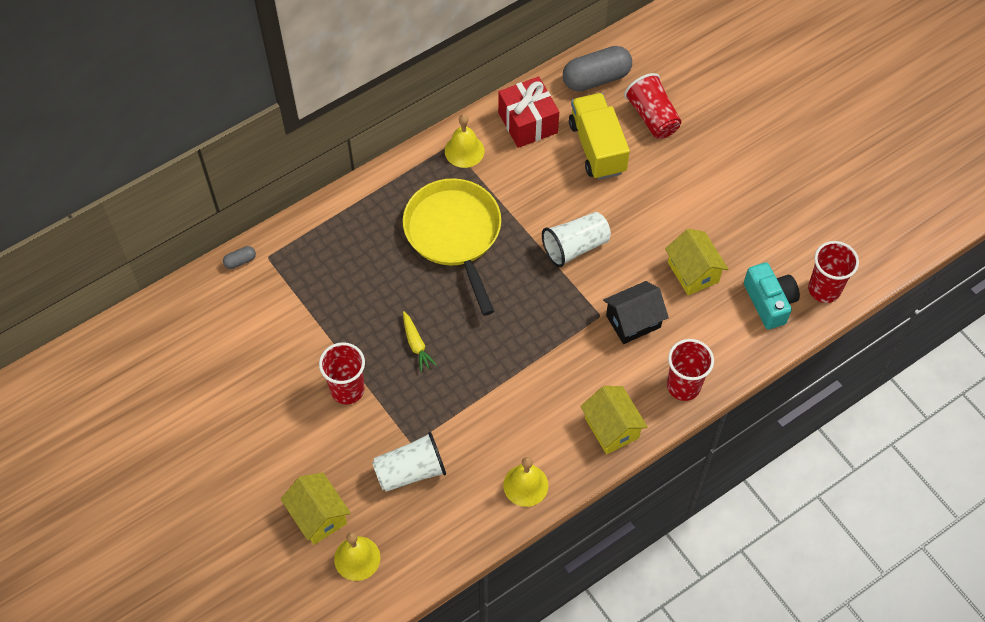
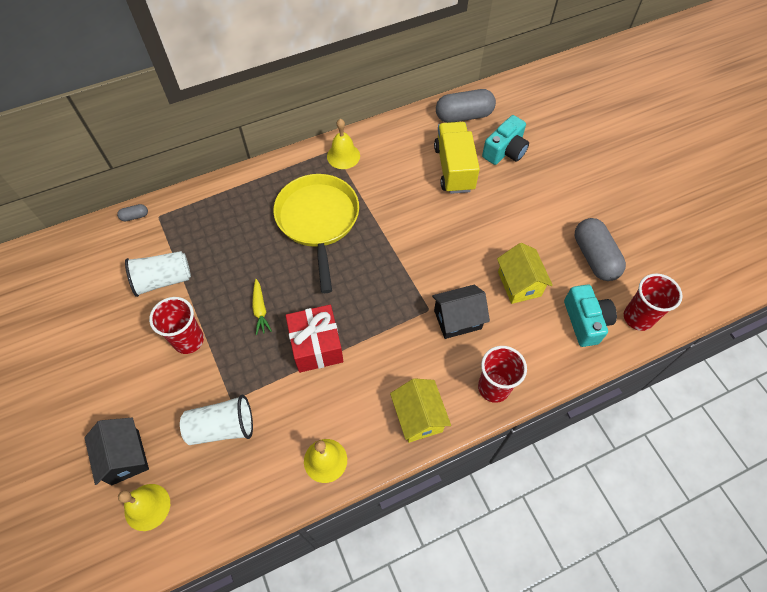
camera: 10 degrees right, 0 degrees up
(318, 516) = (125, 457): yellow house -> black house
(527, 123) = (400, 141): red gift -> red gift (316, 346)
(575, 247) = (419, 246): white cup -> white cup (163, 280)
(652, 117) = (505, 151): red cup -> turquoise camera
(770, 229) = (594, 257): none -> grey capsule

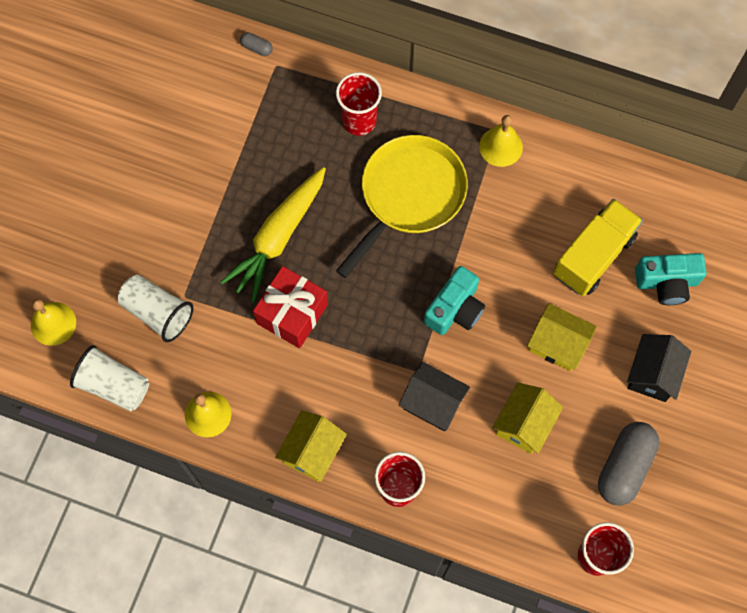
camera: 45 degrees right, 10 degrees up
(125, 457) = (70, 268): black house -> black house (652, 374)
(163, 280) = (226, 135): white cup -> white cup (114, 385)
(188, 340) = (197, 212): red cup -> red cup (359, 121)
(260, 310) = (278, 238): yellow carrot -> yellow carrot, size x2.18
(464, 116) = (669, 206): grey capsule -> none
(487, 227) = (557, 344): none -> yellow house
(585, 321) = (544, 513): turquoise camera -> turquoise camera (455, 309)

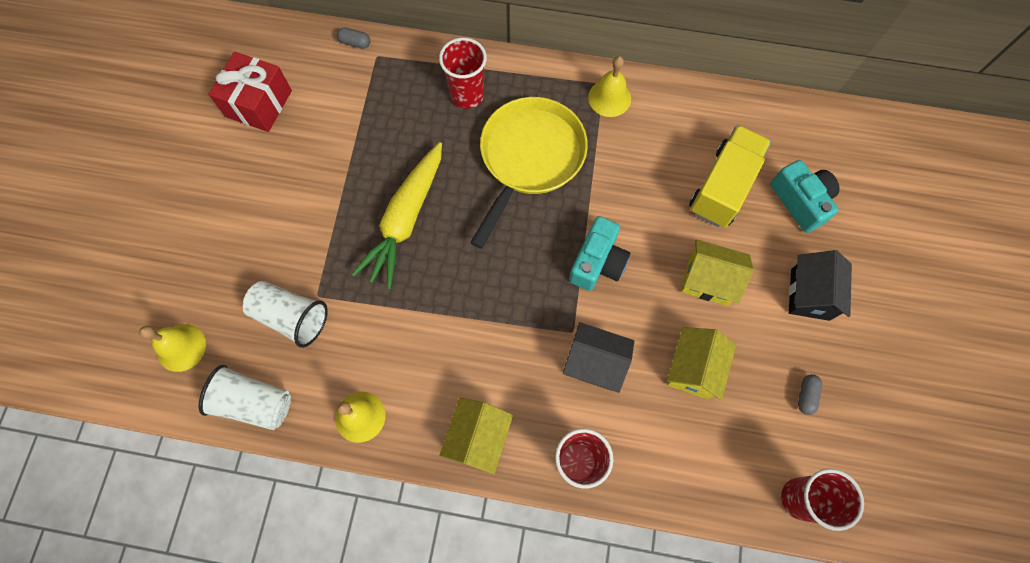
camera: 10 degrees left, 0 degrees up
(292, 313) = (432, 294): red gift -> red gift (259, 103)
(624, 467) = (806, 395): grey capsule -> grey capsule, size x0.44
(667, 282) = (800, 201): turquoise camera -> turquoise camera turned 105 degrees counterclockwise

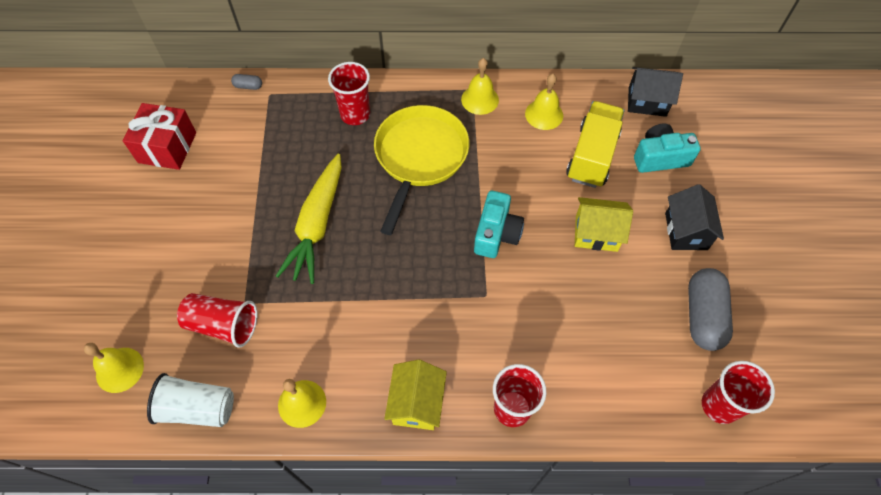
camera: 10 degrees left, 10 degrees down
(291, 317) = (223, 325): white cup -> red cup
(595, 363) = (511, 319): black house -> black house (647, 102)
(678, 127) = (544, 114): none -> yellow bell
(693, 369) = (599, 309): yellow house -> none
(800, 201) = (660, 157): turquoise camera -> turquoise camera turned 60 degrees counterclockwise
(806, 395) = (703, 316): grey capsule -> grey capsule, size x2.28

